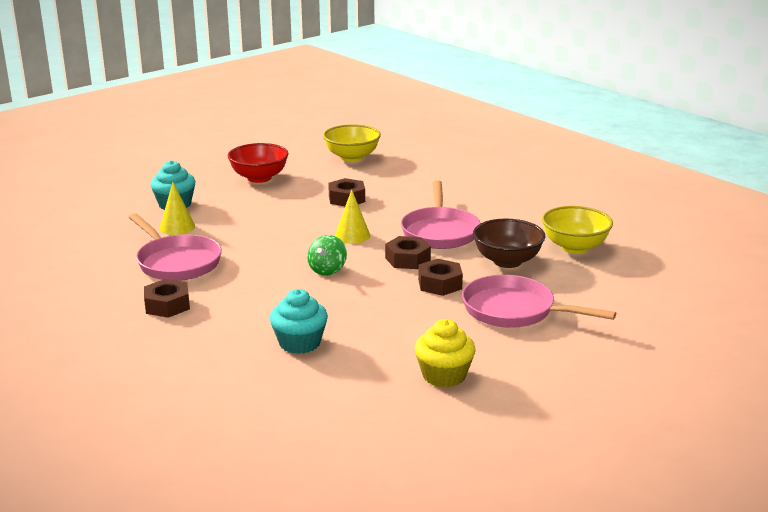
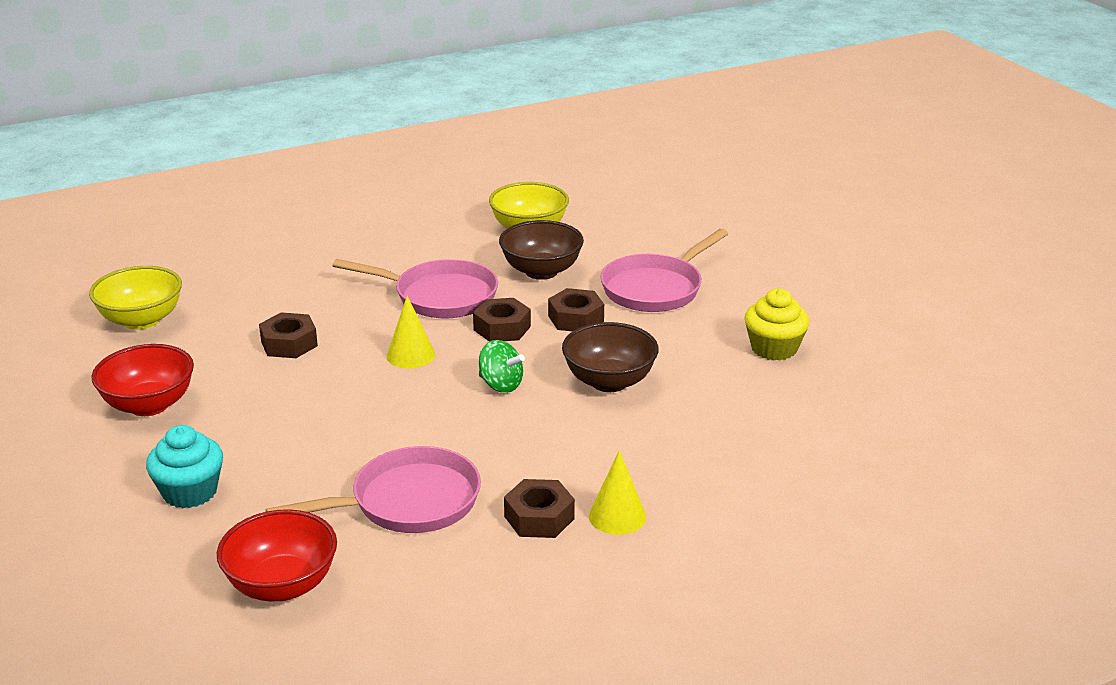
camera: 75 degrees left, 5 degrees up
(90, 243) = (282, 585): none -> red bowl
(177, 227) = (282, 495): yellow cone -> yellow cone (617, 516)
(299, 343) = (678, 425): turquoise cupcake -> none
(351, 308) = (609, 381): none -> brown bowl

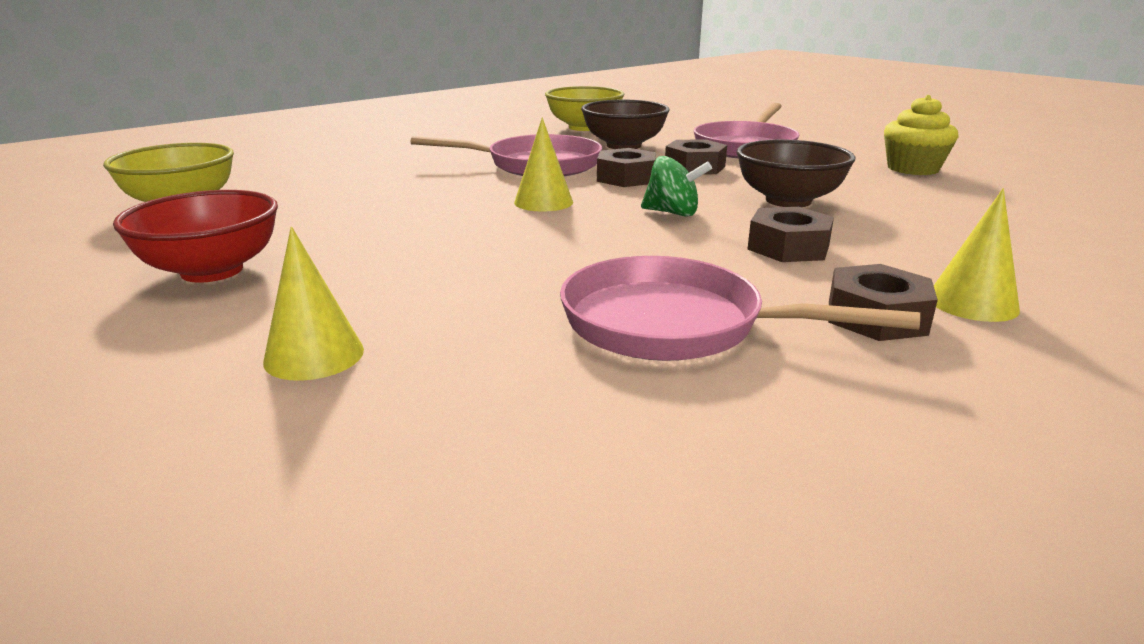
camera: 15 degrees left, 5 degrees down
(190, 492) = (314, 355): turquoise cupcake -> yellow cone
(282, 585) = (564, 467): red bowl -> none
(289, 344) = (387, 206): brown nut -> brown nut (788, 247)
(407, 502) = (674, 324): pink pan -> pink pan turned 120 degrees counterclockwise

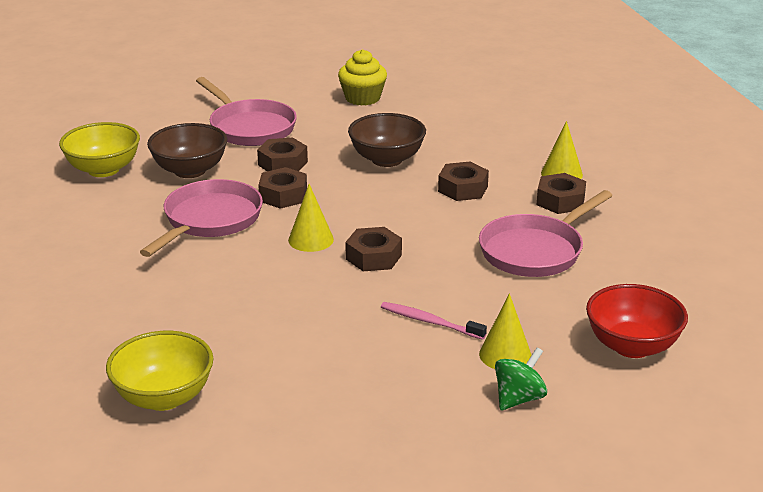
camera: 65 degrees left, 5 degrees up
(212, 271) = (349, 384): red bowl -> red bowl (632, 346)
(389, 288) = (430, 322): none -> pink toothbrush
(535, 233) = (373, 257): none -> brown nut
(672, 213) = (376, 202): green spinning top -> green spinning top (519, 398)

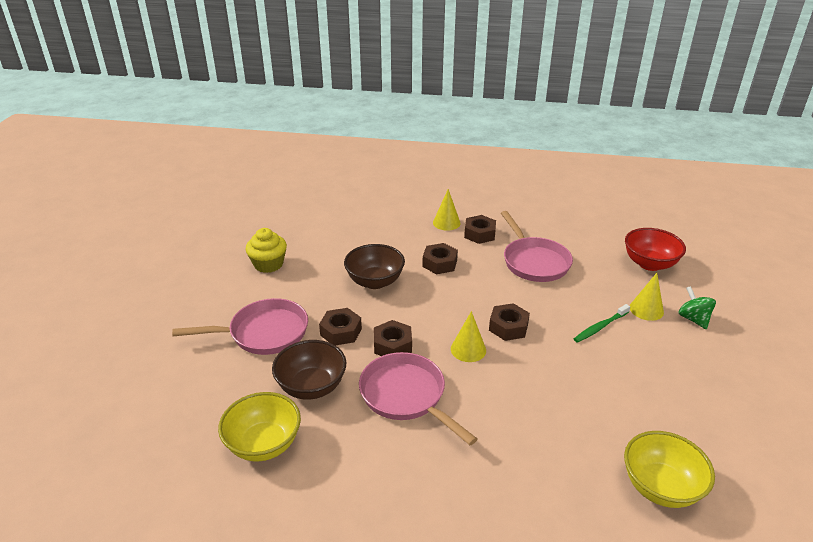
camera: 65 degrees left, 5 degrees up
(430, 322) = (600, 327): pink toothbrush -> green toothbrush

